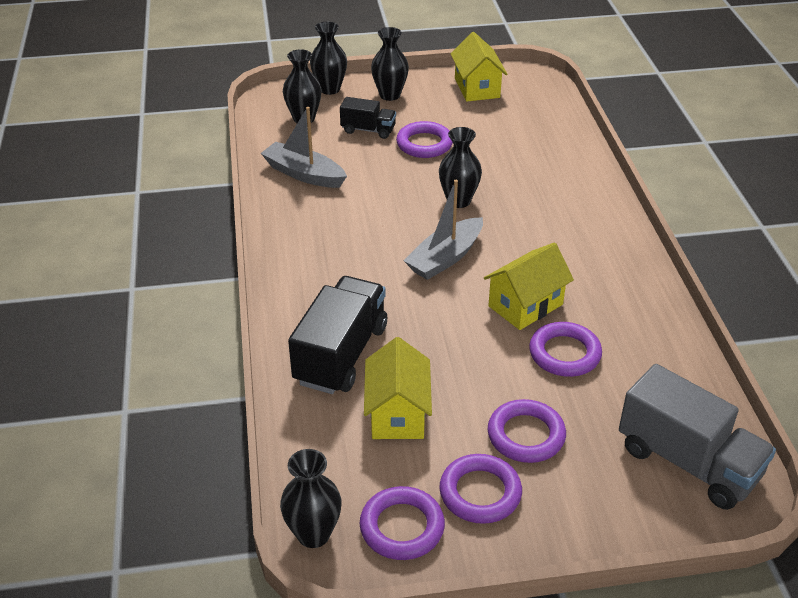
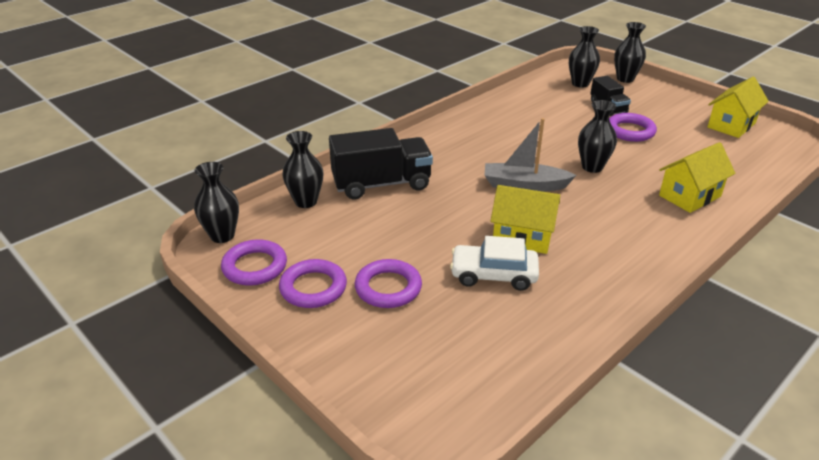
camera: 55 degrees right, 5 degrees down
(304, 174) = (528, 105): grey boat -> none
(390, 95) = (658, 99): black vase -> black vase (306, 201)
(397, 413) = (352, 225): yellow house -> yellow house (690, 196)
(564, 354) = (493, 275): purple ring -> white car
(688, 462) = (446, 386): grey truck -> none

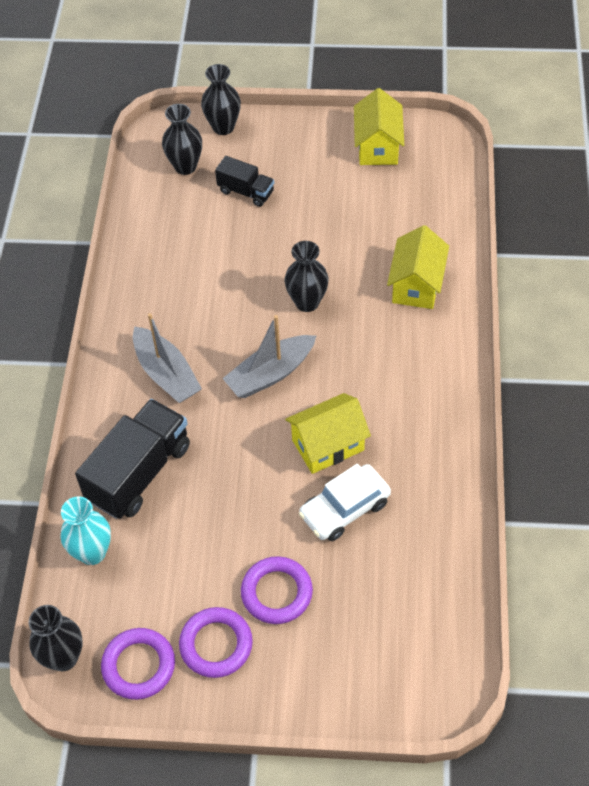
camera: 40 degrees left, 20 degrees up
(306, 201) = (92, 552): black vase -> turquoise vase
(456, 153) = (166, 374): none -> grey boat
(630, 131) = (297, 220): purple ring -> none

